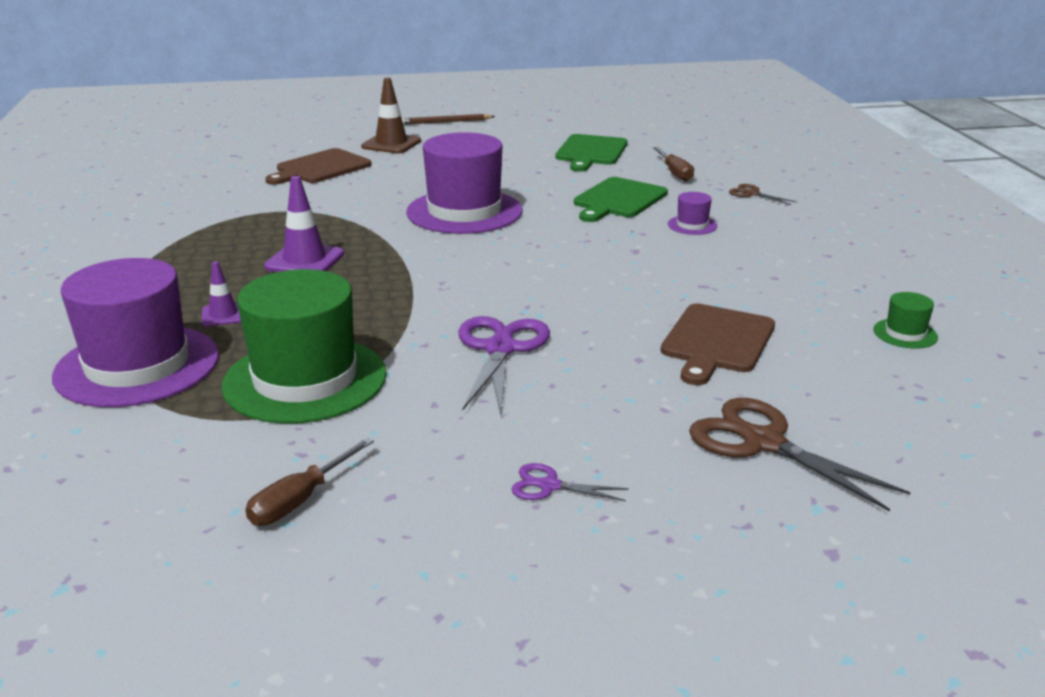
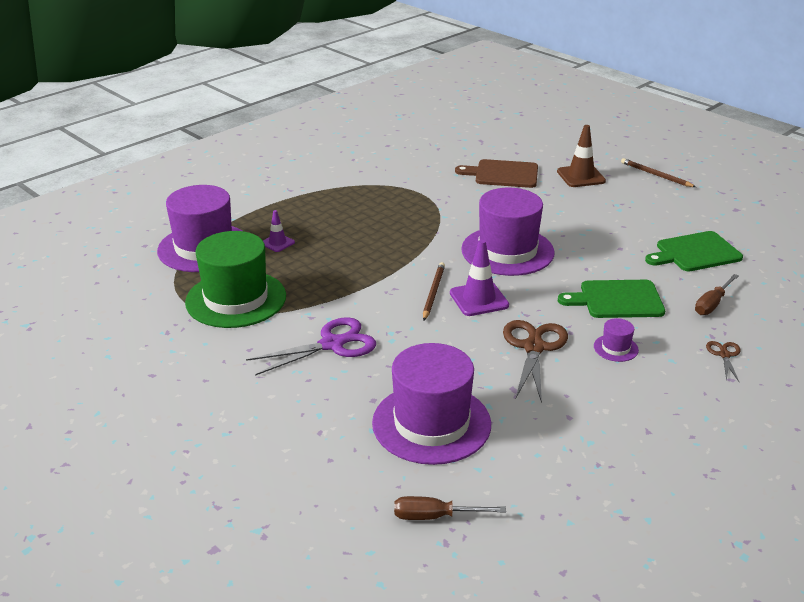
camera: 55 degrees right, 5 degrees up
(300, 500) = (128, 351): brown screwdriver -> brown screwdriver (435, 516)
(304, 260) = (367, 233): purple traffic cone -> purple traffic cone (479, 299)
(482, 266) = (433, 292): none -> brown pencil
(549, 486) = (200, 421): purple scissors -> none
(717, 342) = (431, 423): brown cutting board -> purple hat
(763, 443) = (314, 485): brown scissors -> brown scissors (534, 347)
(905, 333) = (544, 510): green hat -> none

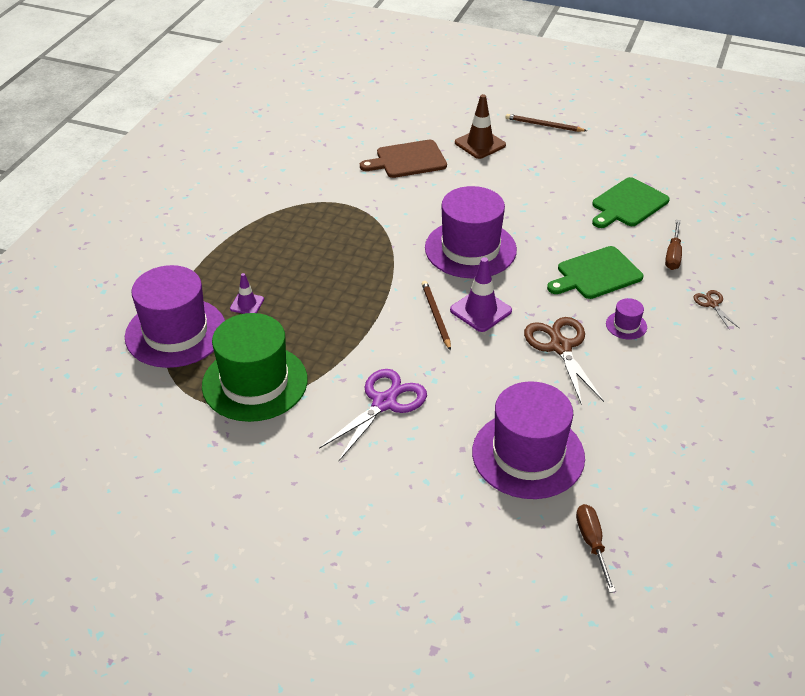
camera: 25 degrees left, 10 degrees up
(435, 516) = (592, 543): brown screwdriver -> brown screwdriver turned 105 degrees clockwise

